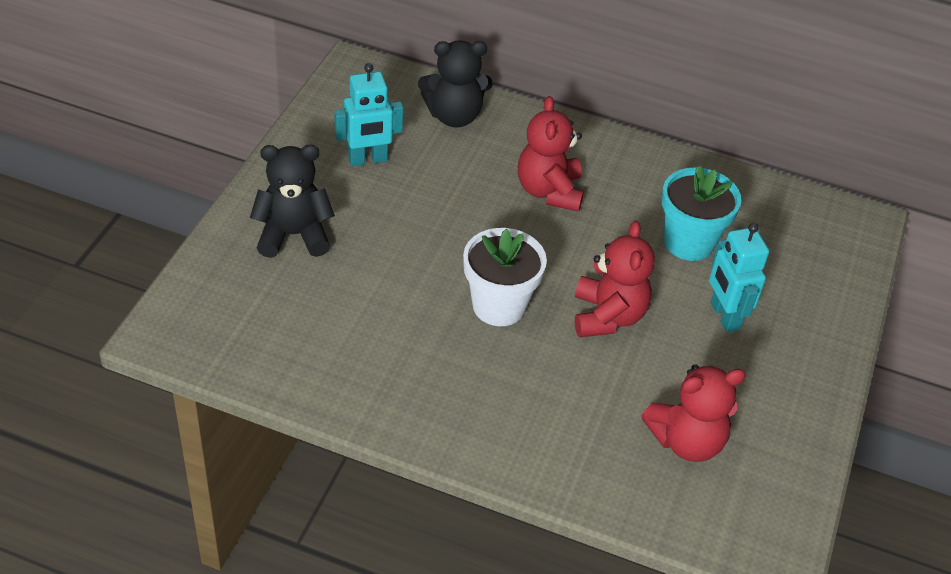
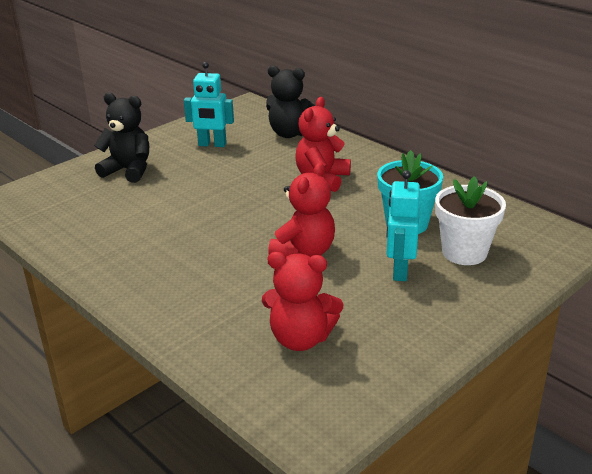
camera: 30 degrees right, 15 degrees down
(499, 306) = (228, 230): white flower pot -> white flower pot (464, 252)

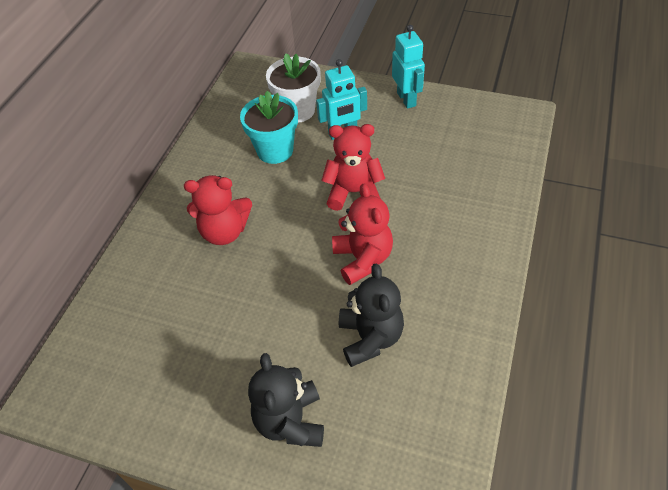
camera: 115 degrees left, 20 degrees up
(212, 144) = (185, 370): turquoise robot -> turquoise robot (406, 99)
(290, 133) = (126, 305): black teddy bear -> black teddy bear (370, 338)
(301, 338) = (453, 152): red teddy bear -> red teddy bear (362, 259)

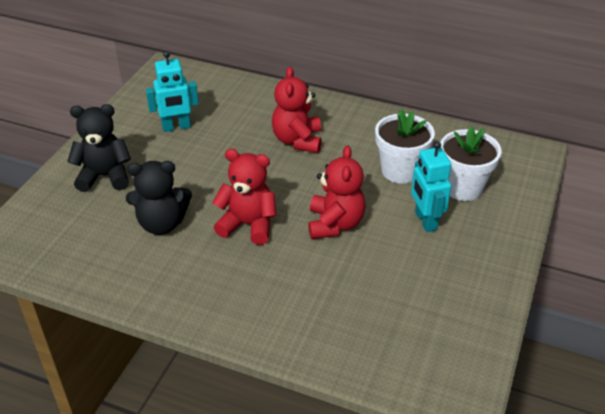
camera: 90 degrees right, 10 degrees down
(275, 150) = (400, 171): turquoise flower pot -> white flower pot
(362, 259) = (248, 225): red teddy bear -> red teddy bear turned 150 degrees counterclockwise
(406, 99) = (488, 280): turquoise robot -> turquoise robot (176, 127)

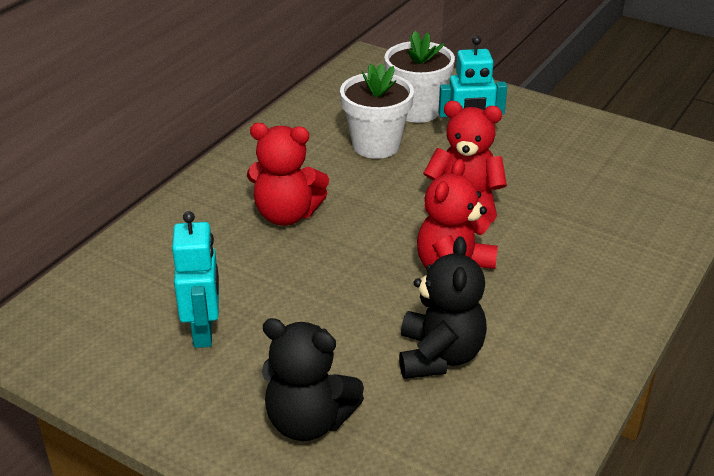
camera: 80 degrees left, 5 degrees down
(105, 176) = (308, 421): black teddy bear -> black teddy bear turned 75 degrees counterclockwise

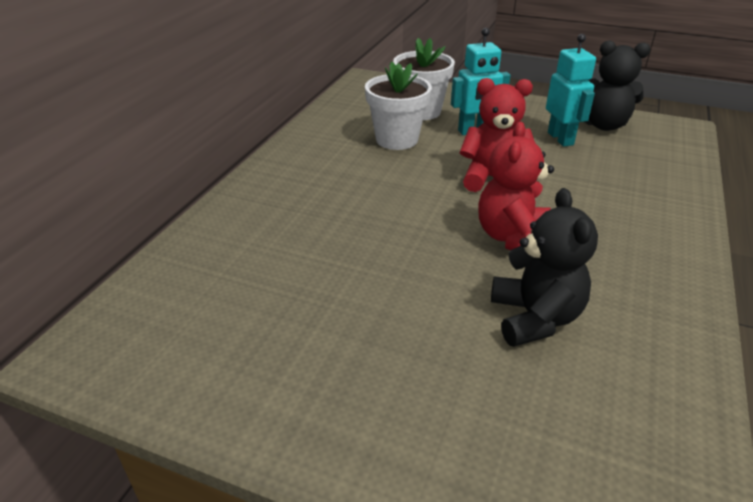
camera: 10 degrees left, 0 degrees up
(204, 331) = (285, 323): turquoise robot -> turquoise robot (560, 138)
(286, 214) = (336, 202): red teddy bear -> none
(308, 421) = (429, 408): black teddy bear -> black teddy bear (603, 125)

